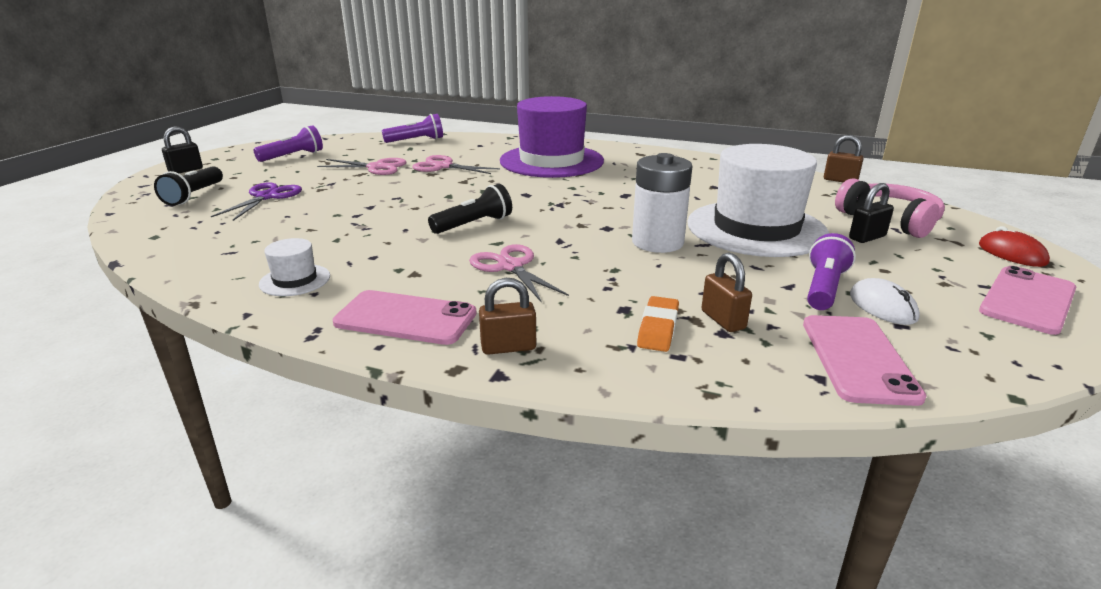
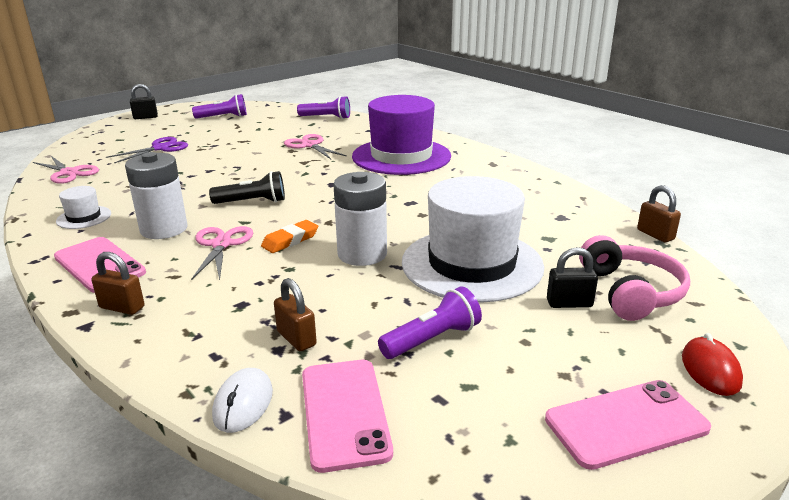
camera: 30 degrees right, 0 degrees up
(194, 196) = (122, 138): black flashlight -> none
(377, 167) = (262, 137): pink scissors -> pink scissors (69, 173)
(419, 268) = (164, 229): none -> white battery
(658, 329) = (237, 328): orange eraser -> orange eraser (290, 240)
(723, 320) = (296, 338): brown padlock -> brown padlock turned 45 degrees counterclockwise
(858, 359) = (344, 412): pink phone -> pink phone turned 45 degrees counterclockwise
(882, 306) = (455, 375): white mouse -> white mouse (243, 403)

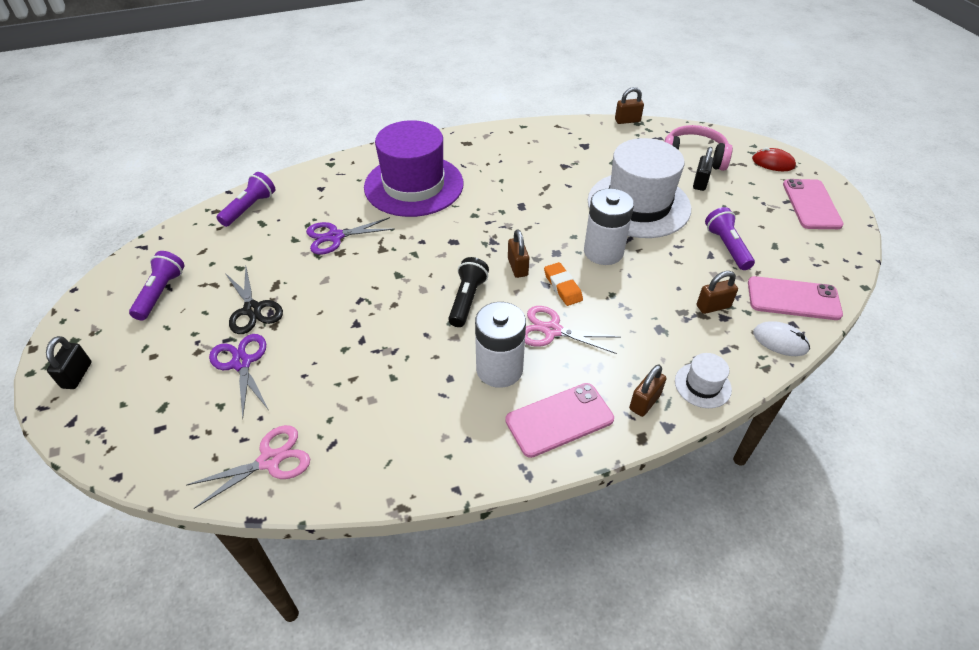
camera: 70 degrees left, 20 degrees up
(84, 217) = (435, 437): white hat -> white hat (702, 385)
(214, 140) = (252, 310): none -> black scissors
(309, 145) = (334, 237): pink scissors -> purple scissors
(309, 215) = (517, 267): none -> brown padlock

